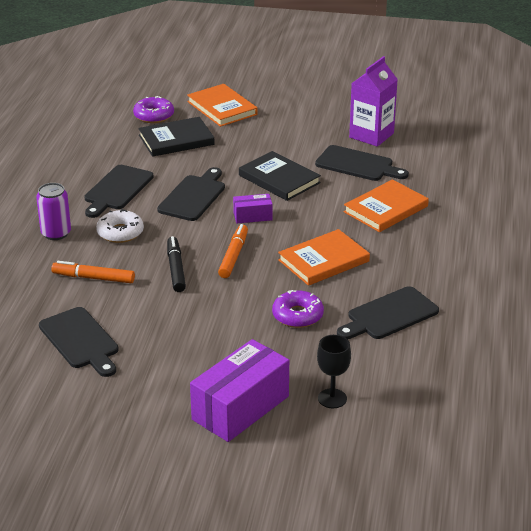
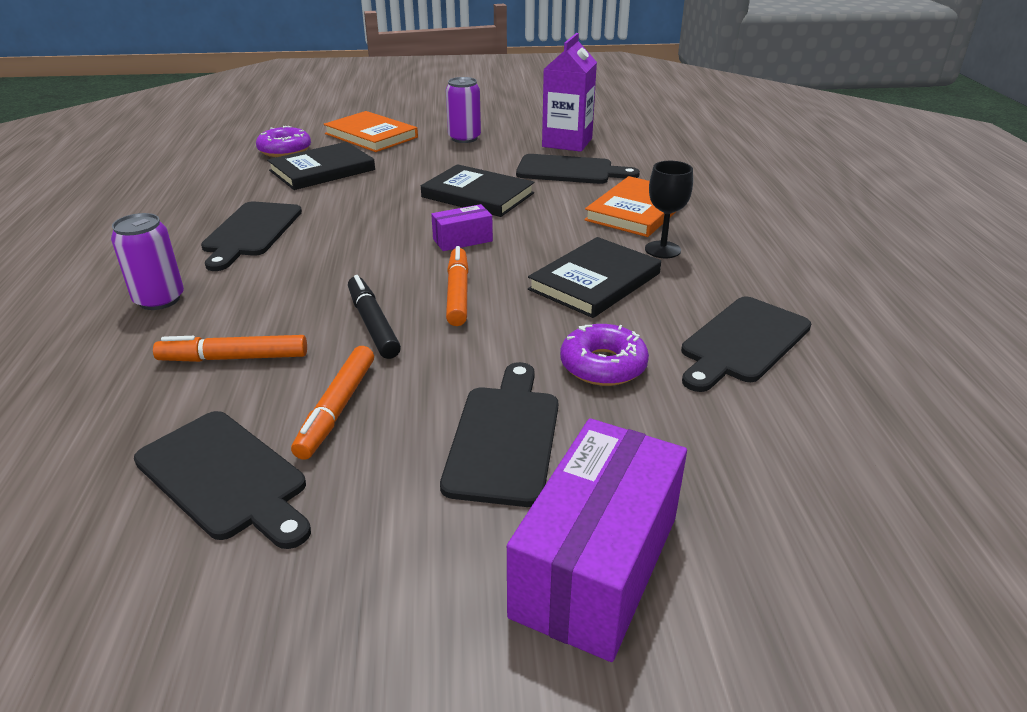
camera: 15 degrees left, 0 degrees up
(120, 232) = (267, 285): white donut -> none
(142, 316) = (337, 409): none -> orange marker
(193, 196) = (367, 227): black cutting board -> black cutting board (505, 438)
(293, 120) = (464, 138): none -> purple can
(323, 261) = (595, 281): orange book -> black book
(332, 398) = (755, 507): black goblet -> black goblet (662, 250)

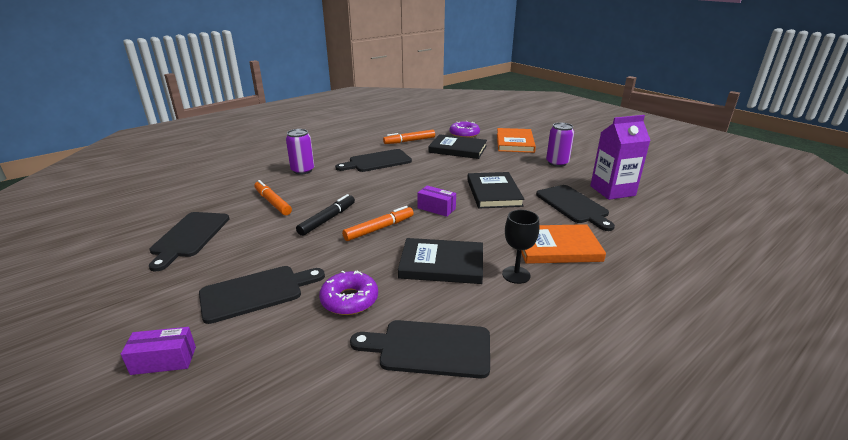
camera: 55 degrees right, 5 degrees down
(337, 409) = (251, 240): orange marker -> orange marker (409, 141)
(596, 565) = (164, 360): purple box -> purple box, size x0.49

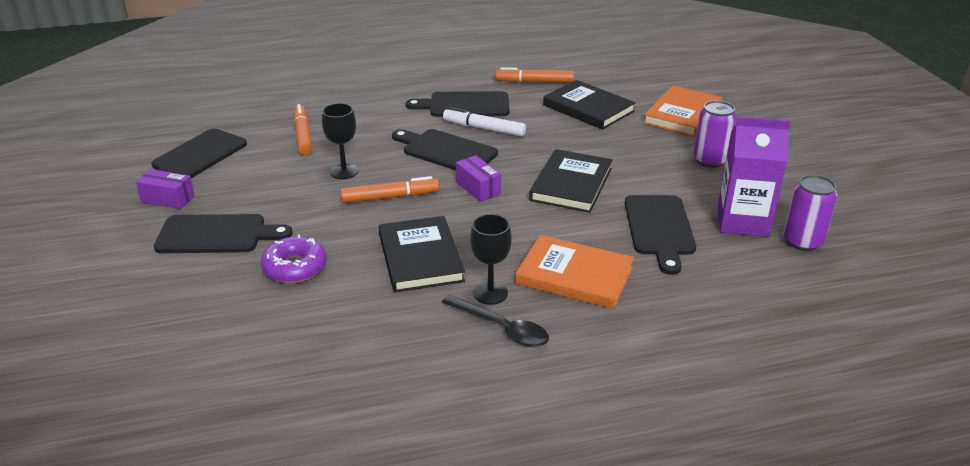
camera: 25 degrees right, 5 degrees up
(164, 360) = (104, 274): purple box -> purple box (168, 199)
(302, 170) = (366, 99): purple can -> purple can (802, 241)
(327, 219) = (344, 171): black marker -> black goblet
(403, 172) = (484, 128): none -> white marker
(429, 348) = (329, 337): black cutting board -> black cutting board (446, 151)
(442, 264) = (420, 257): black book -> black book turned 45 degrees clockwise
(464, 134) = (622, 85): purple donut -> none
(549, 297) = (501, 328): none -> black spoon

